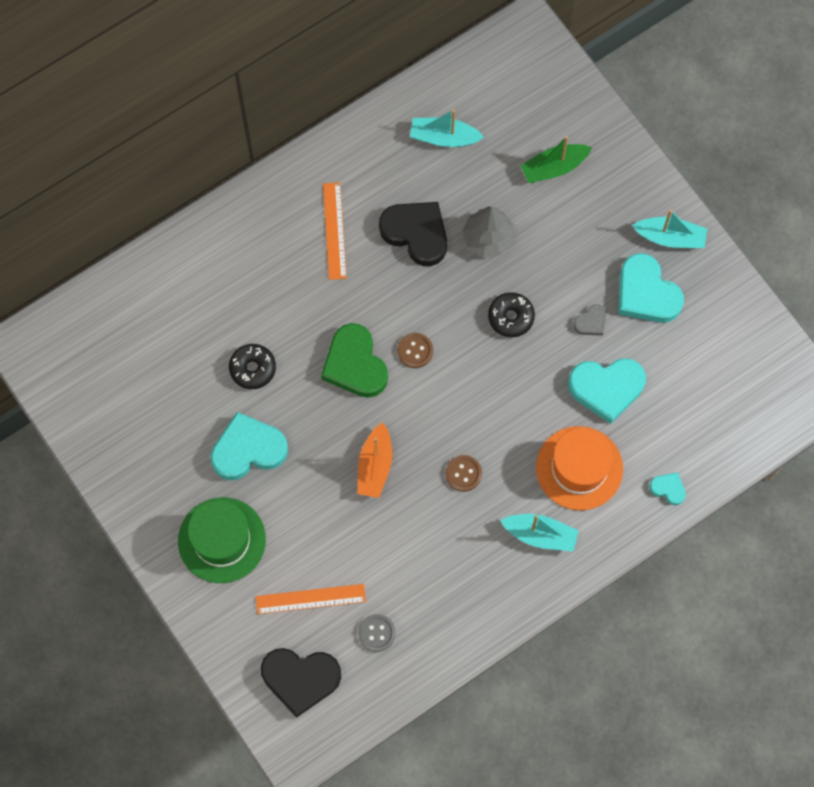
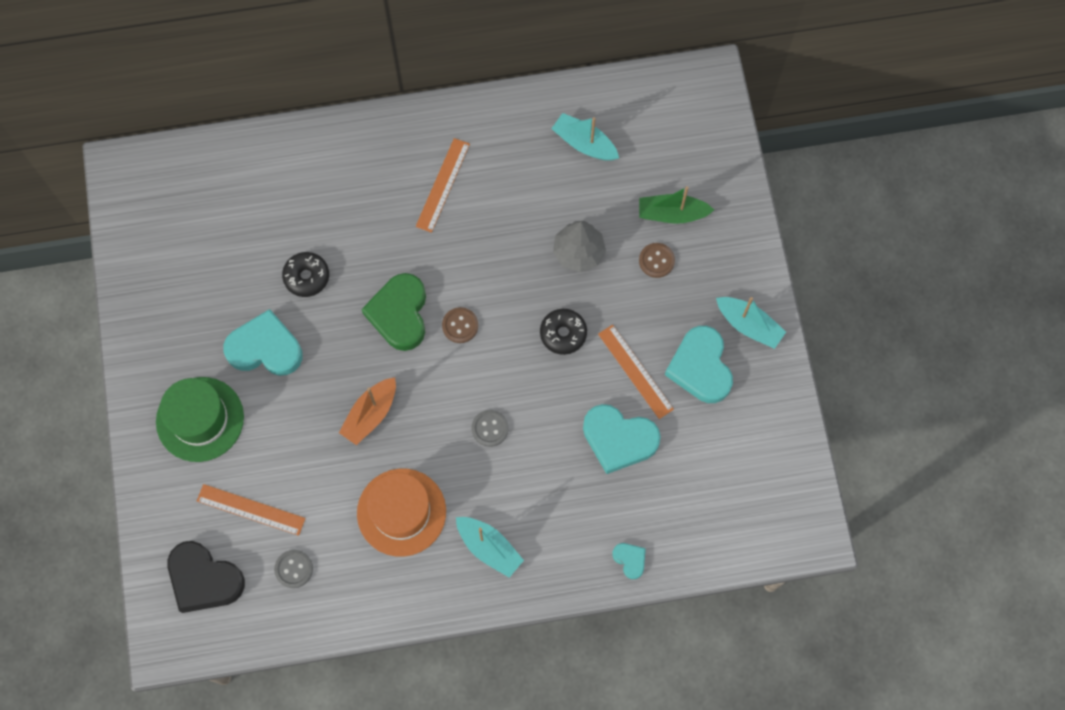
camera: 25 degrees right, 0 degrees up
(416, 233) = (515, 219): black heart -> none
(463, 474) = (447, 458): brown button -> brown button (656, 261)
(488, 430) = (490, 428): none -> grey button
(579, 468) = (556, 502): orange hat -> orange hat (401, 512)
(591, 322) = (635, 371): grey heart -> orange ruler

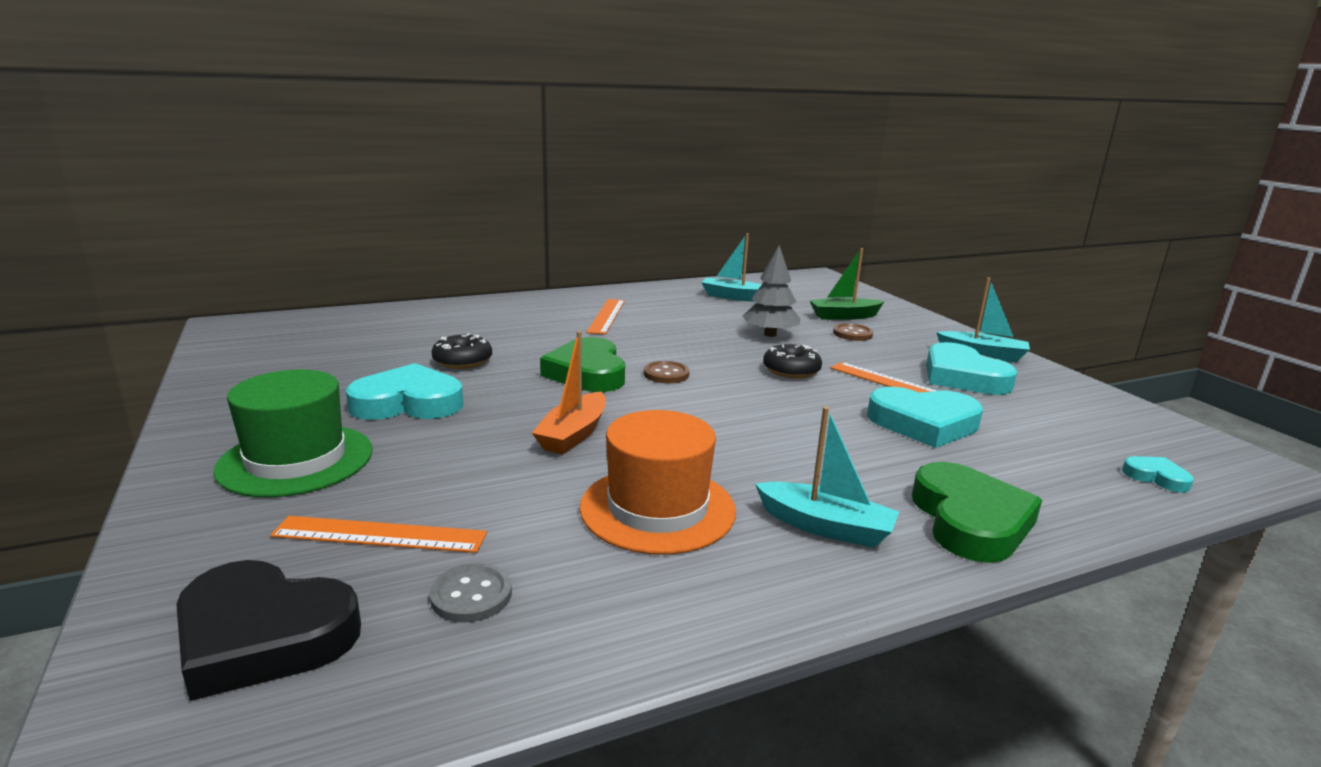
camera: 15 degrees left, 50 degrees down
(490, 428) = (749, 430): grey button -> none
(575, 557) = (970, 520): none -> green heart
(630, 560) = (1052, 513): turquoise heart -> turquoise heart (1156, 477)

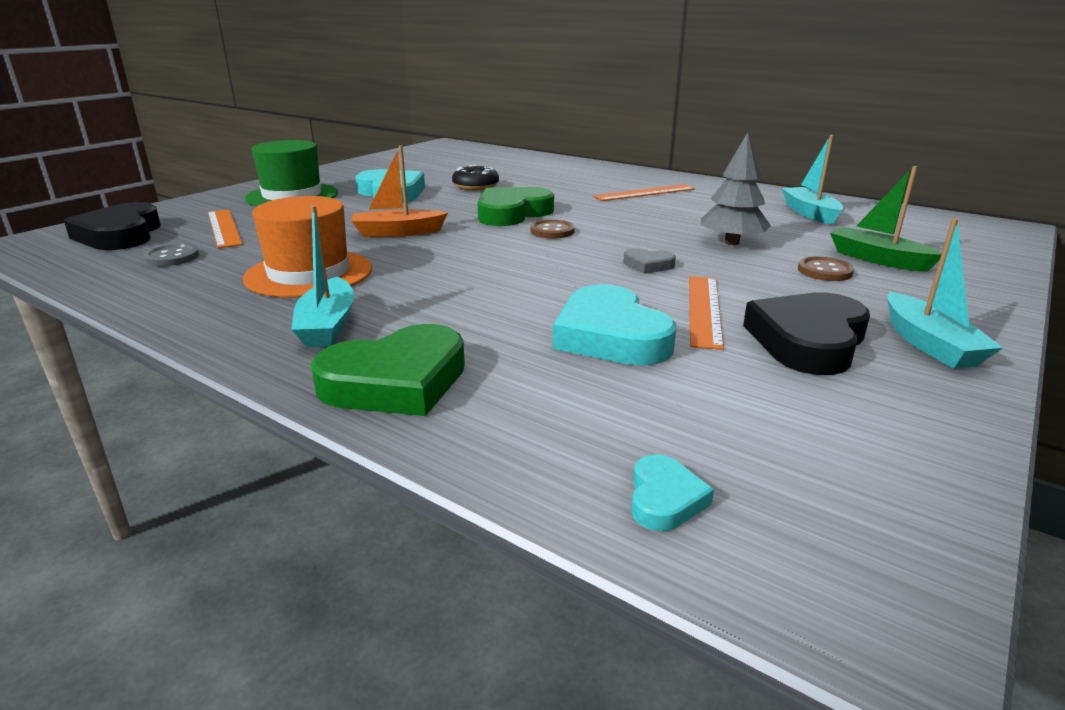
camera: 60 degrees right, 5 degrees up
(791, 371) = (648, 265): black donut -> grey heart
(963, 377) = (808, 341): turquoise heart -> black heart

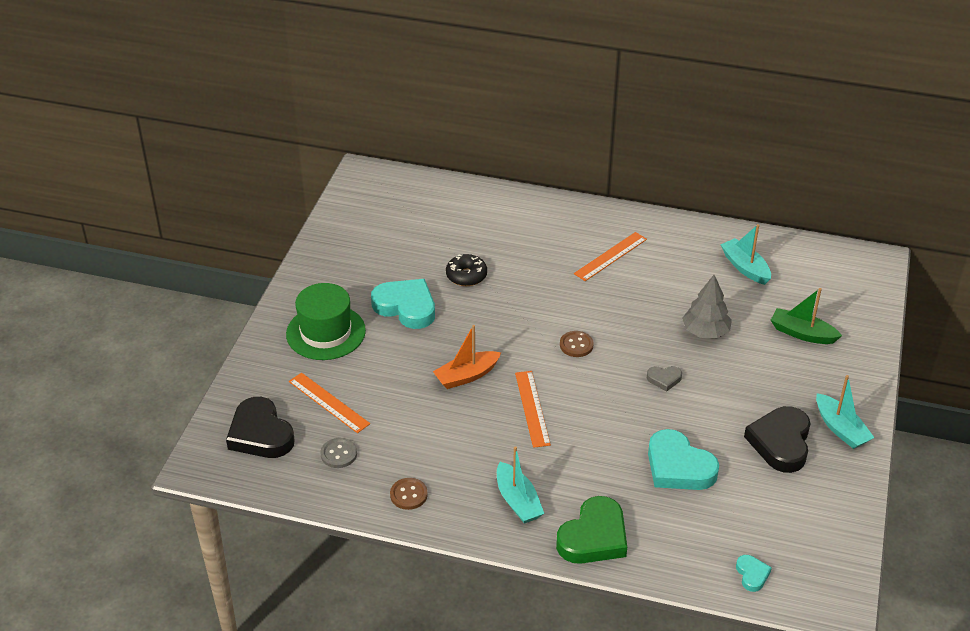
camera: 20 degrees left, 15 degrees up
(309, 273) = (454, 449): orange hat -> none
(512, 213) = (529, 321): green heart -> none
(704, 309) = (717, 425): orange ruler -> orange ruler (532, 408)
(824, 271) = (773, 359): brown button -> brown button (408, 495)

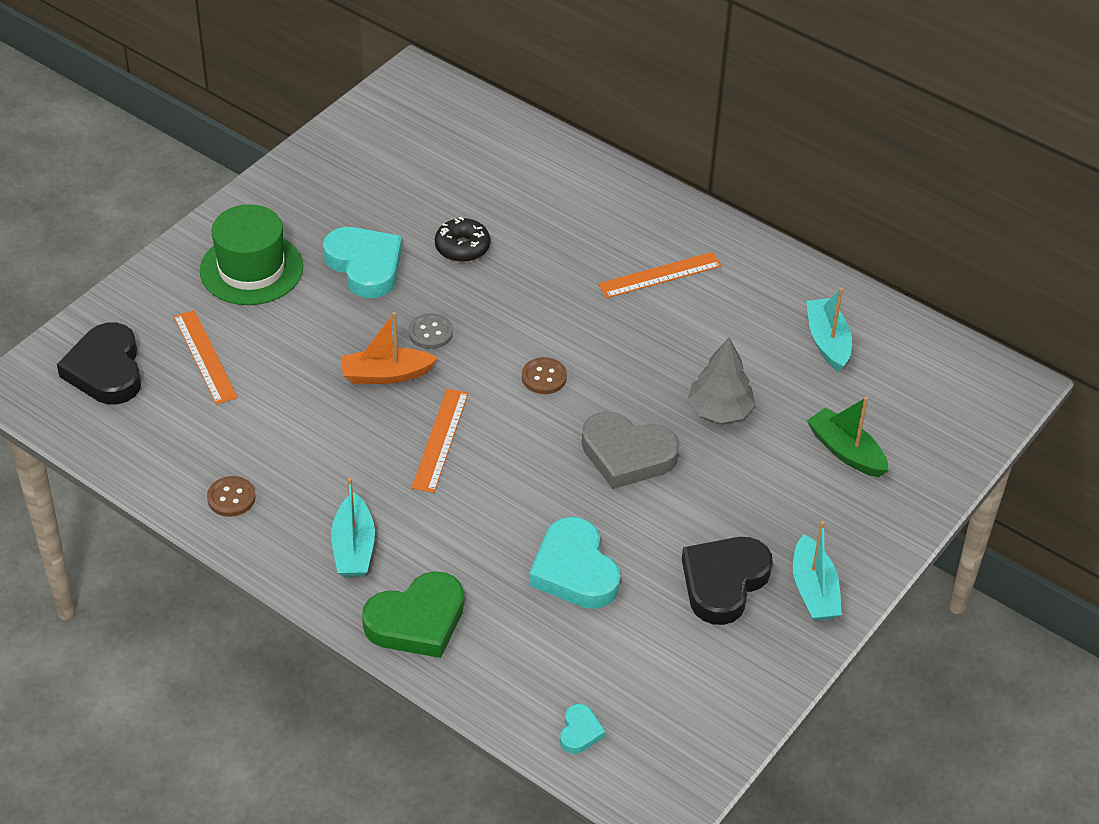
camera: 20 degrees right, 5 degrees up
(338, 454) = (180, 423): grey button -> grey button (430, 333)
(664, 379) = (627, 455): grey heart -> grey heart, size x2.08

